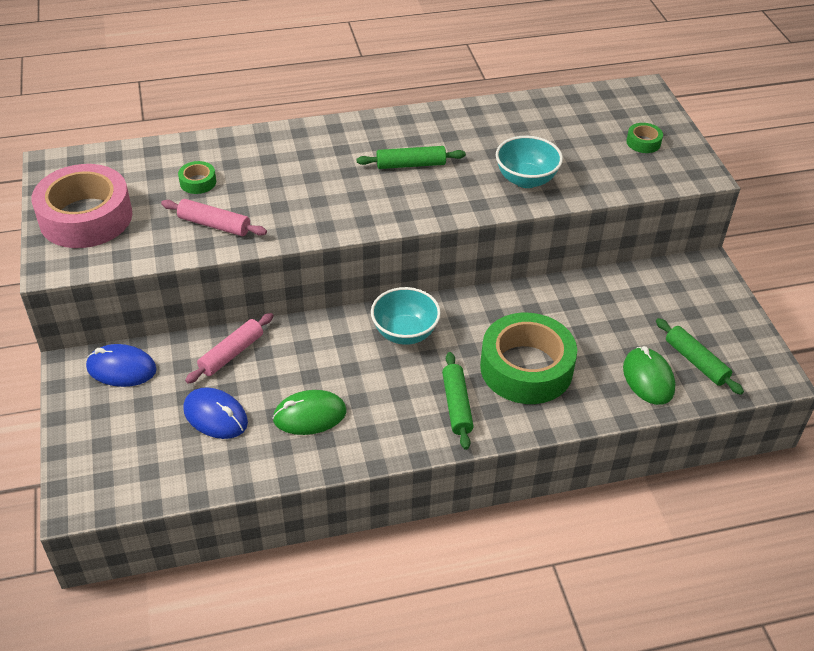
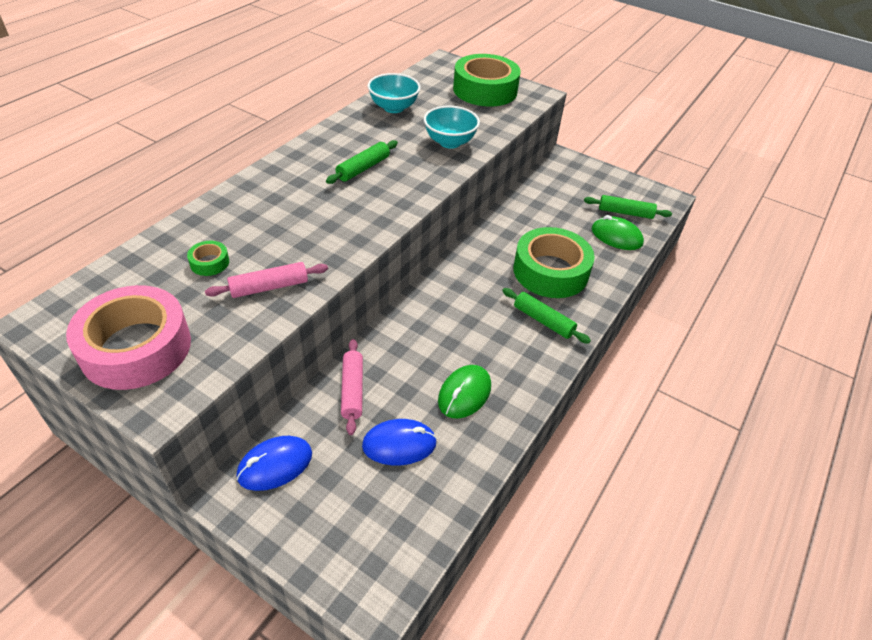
camera: 45 degrees left, 0 degrees up
(405, 333) = (454, 296): turquoise bowl -> turquoise bowl (393, 108)
(643, 142) = (485, 90): green tape -> green tape, size x2.42

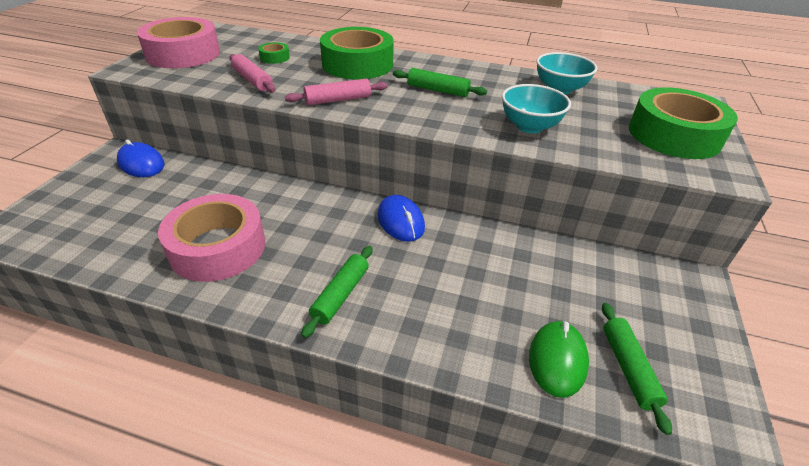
camera: 75 degrees right, 5 degrees down
(352, 390) = (217, 182): pink rolling pin -> pink rolling pin (338, 100)
(399, 444) = (156, 217): blue mouse -> blue mouse (400, 221)
(464, 394) = (217, 247): green mouse -> pink tape
(550, 271) = (434, 292): green tape -> green tape (357, 64)

